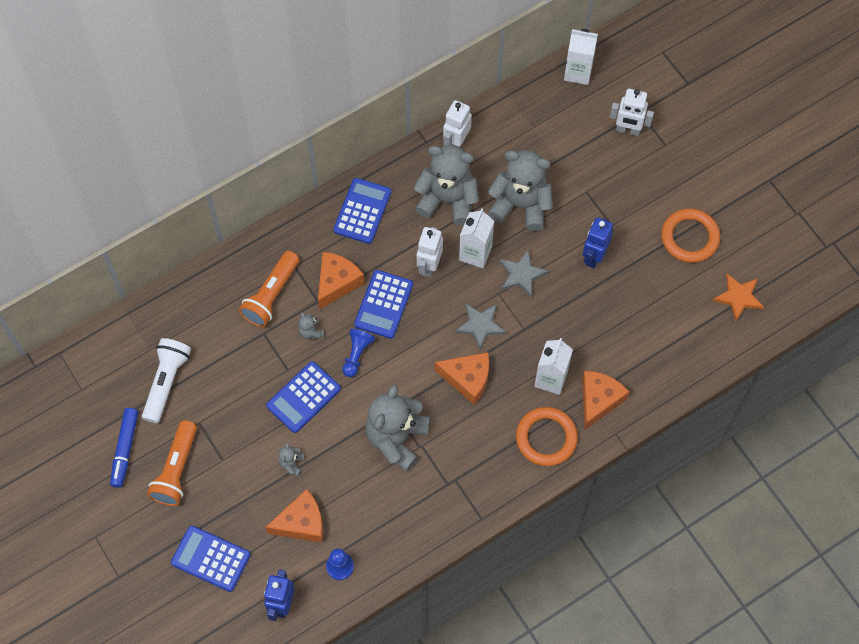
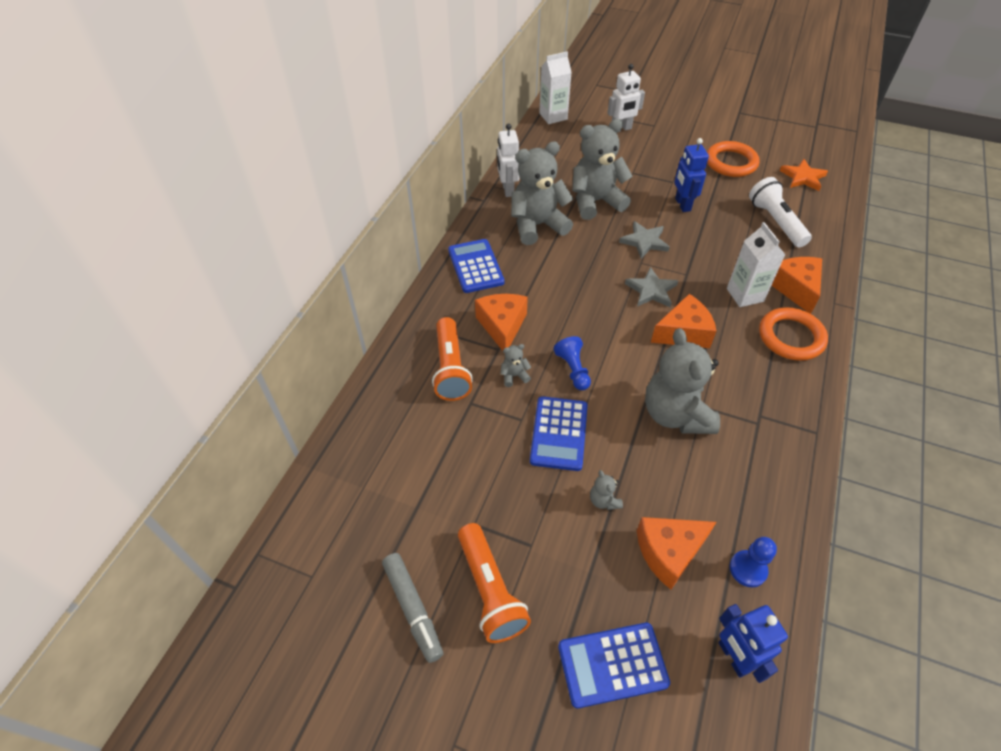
camera: 35 degrees left, 15 degrees down
(125, 449) = (413, 609): blue marker -> grey marker
(166, 382) = (407, 506): white flashlight -> white flashlight (775, 222)
(301, 523) = (669, 552): orange cheese -> orange cheese turned 150 degrees counterclockwise
(311, 331) = (514, 376): grey teddy bear -> grey teddy bear turned 135 degrees clockwise
(384, 304) = (558, 319): blue calculator -> none
(429, 265) = (567, 273): white robot -> none
(475, 253) = (595, 247): white carton -> none

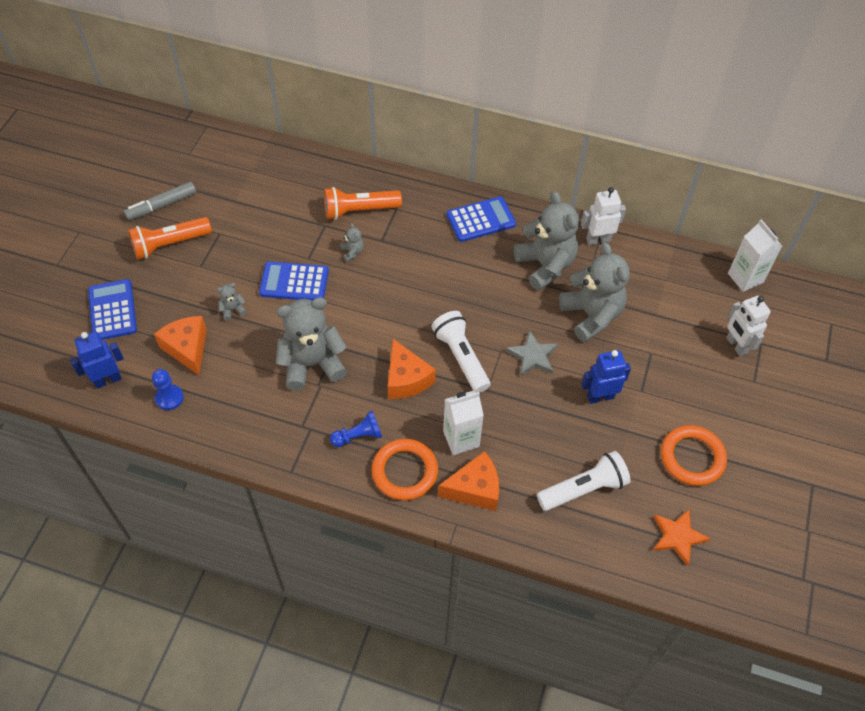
camera: 85 degrees right, 5 degrees up
(502, 326) = (407, 242): orange cheese -> none
(573, 370) = (359, 292): blue pawn -> blue pawn (358, 436)
(651, 290) = (461, 357): grey star -> white flashlight

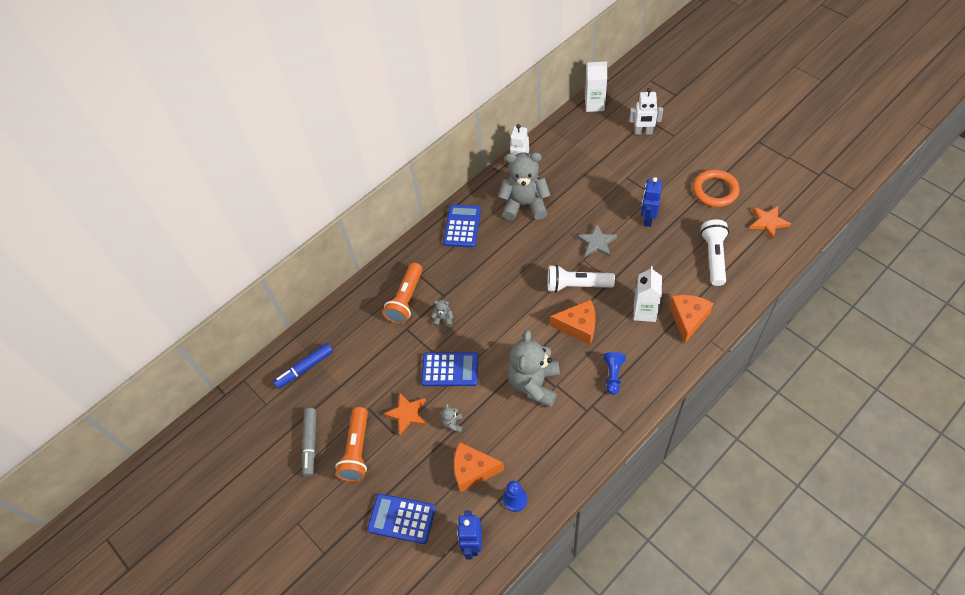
camera: 55 degrees left, 0 degrees up
(226, 267) = (407, 414): none -> orange star
(240, 165) = (305, 368): none -> blue marker
(294, 282) = (450, 369): blue calculator -> blue calculator turned 120 degrees counterclockwise
(404, 471) = (656, 356): orange ring -> none
(591, 315) = (581, 196): grey teddy bear -> none

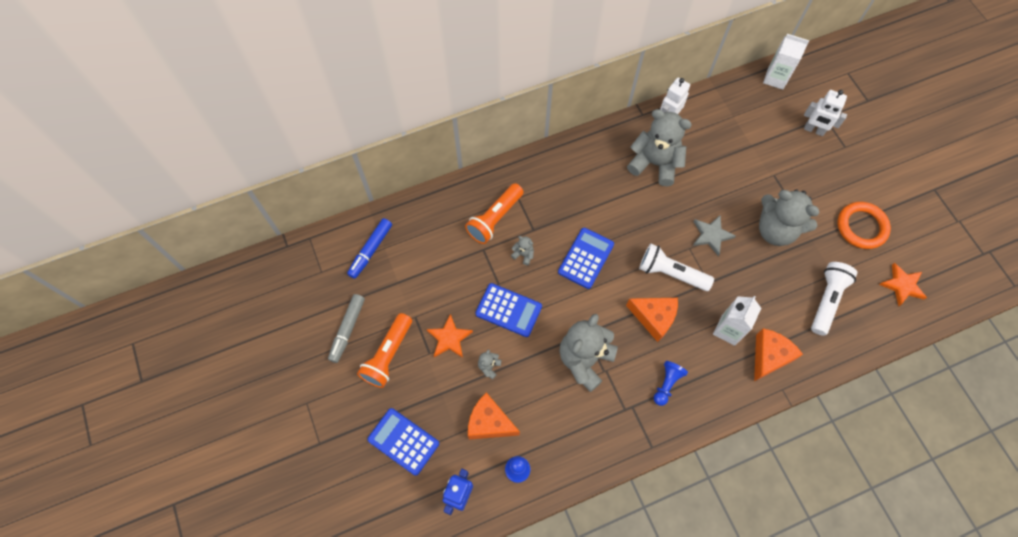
camera: 15 degrees right, 10 degrees up
(305, 368) = (370, 250): blue marker -> blue marker turned 45 degrees counterclockwise
(462, 226) = (581, 162): blue calculator -> blue calculator (586, 258)
(647, 219) = (776, 230): blue robot -> grey teddy bear

